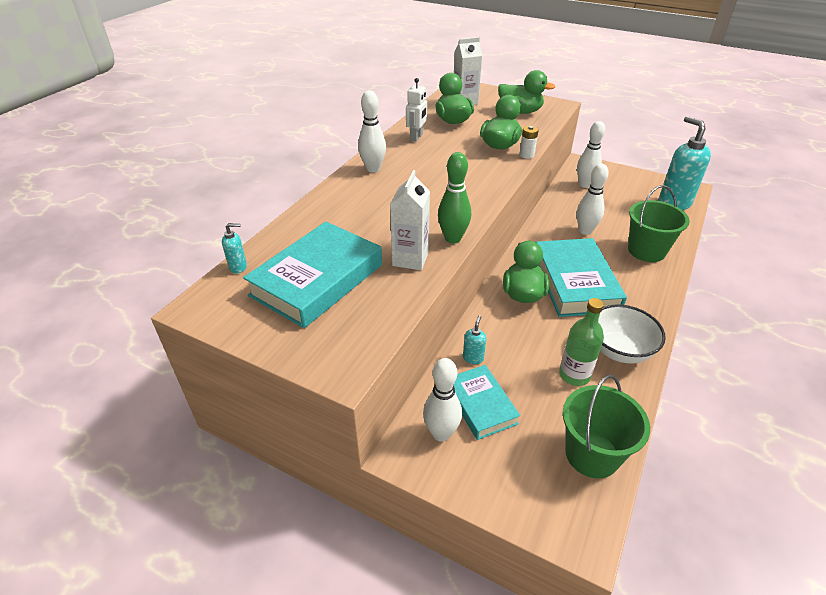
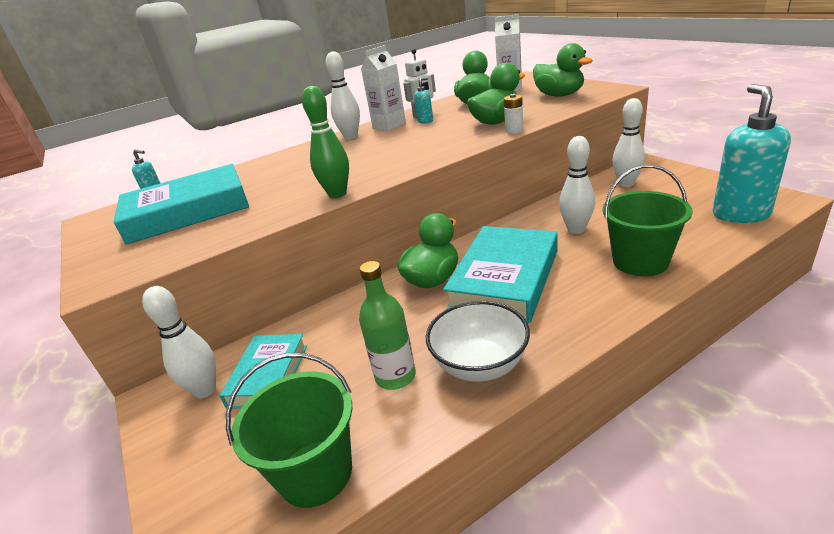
camera: 35 degrees right, 10 degrees down
(410, 259) = (277, 206): white carton -> white carton (389, 126)
(473, 358) = (314, 328): turquoise soap dispenser -> turquoise soap dispenser (425, 121)

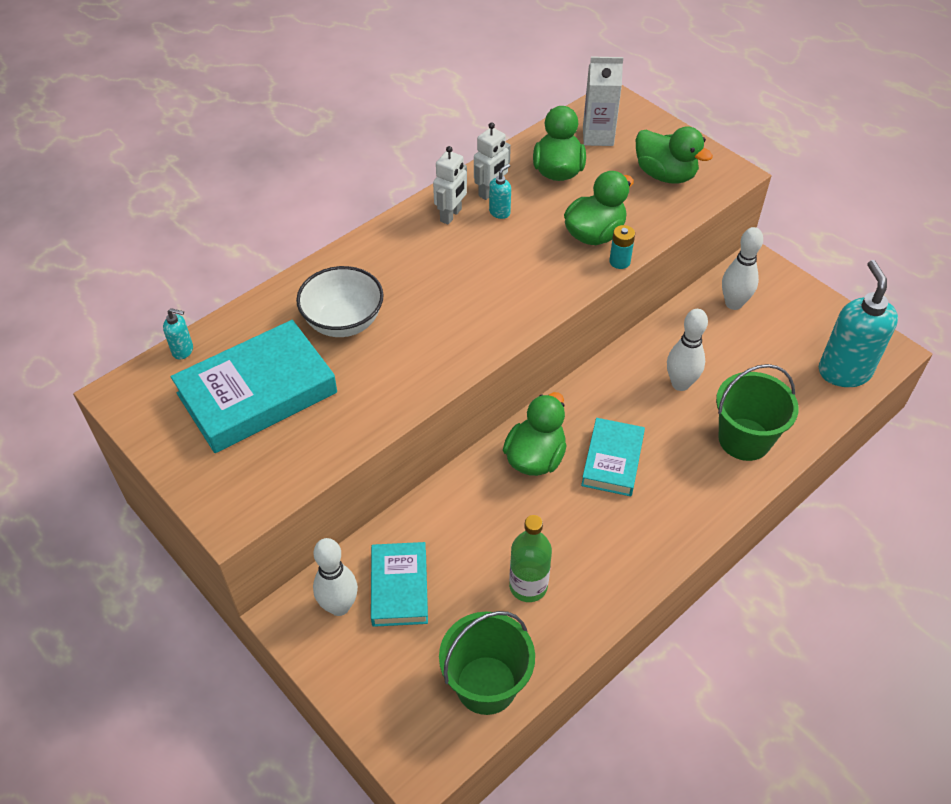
camera: 15 degrees left, 20 degrees up
(337, 194) = (439, 377): green bowling pin -> none
(350, 136) = (404, 236): white bowling pin -> none
(389, 126) = (451, 215): white carton -> white robot
(480, 365) = (604, 572): white bowl -> white bowl (343, 322)
(505, 280) = (612, 460): turquoise book -> turquoise book, size x0.60
(514, 131) = (619, 261): white battery -> turquoise battery

